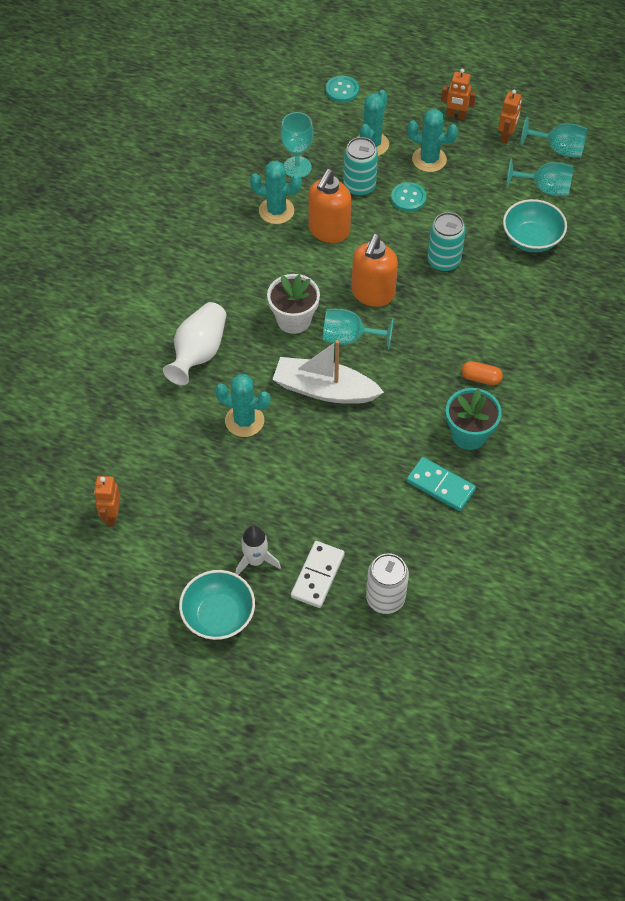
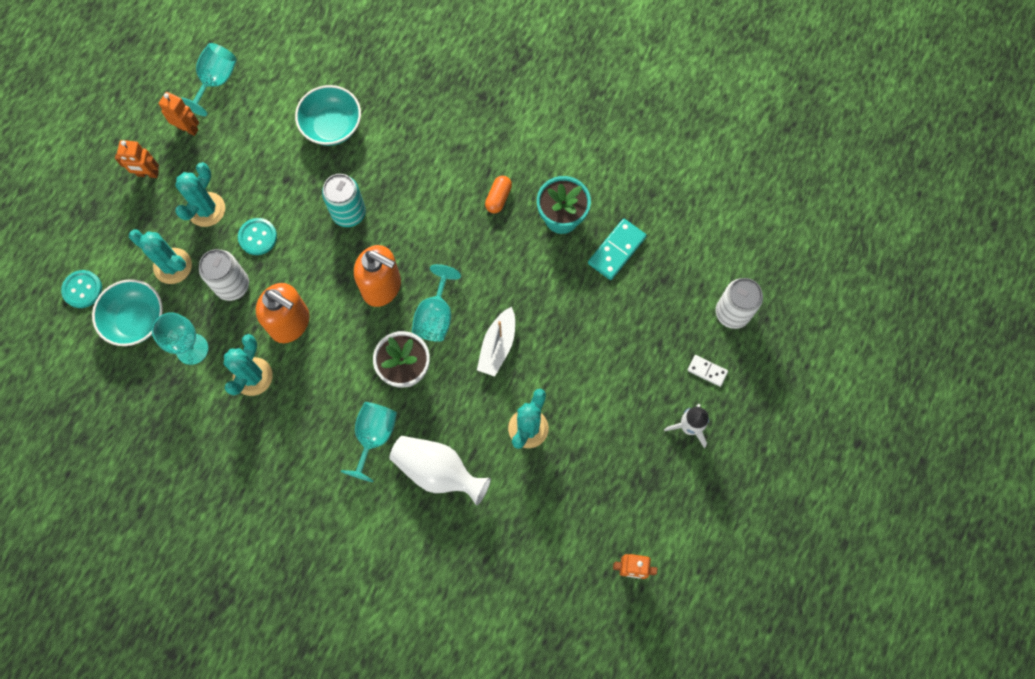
camera: 85 degrees left, 15 degrees up
(218, 615) = (746, 466): turquoise bowl -> turquoise bowl (136, 320)
(317, 575) = (707, 371): white domino -> white domino, size x0.59
(324, 389) = (497, 346): white boat -> white boat, size x0.65
(359, 186) = (232, 285): turquoise can -> white can
(456, 116) = (148, 174): orange robot -> orange robot turned 75 degrees clockwise
(545, 189) = (267, 103): turquoise goblet -> turquoise goblet (374, 436)

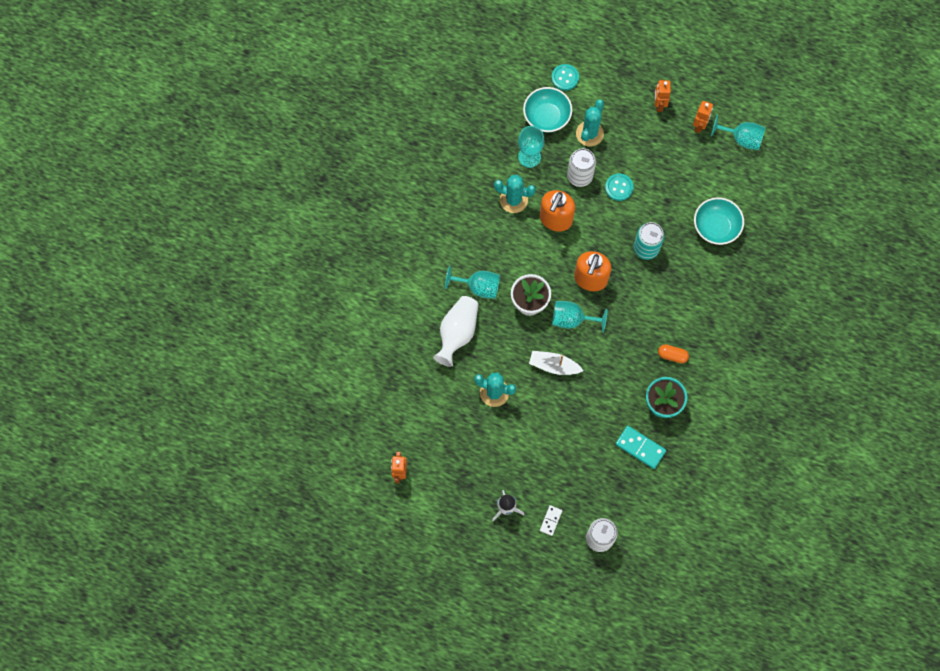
camera: 85 degrees right, 0 degrees up
(206, 209) = (636, 149): turquoise cactus -> none

